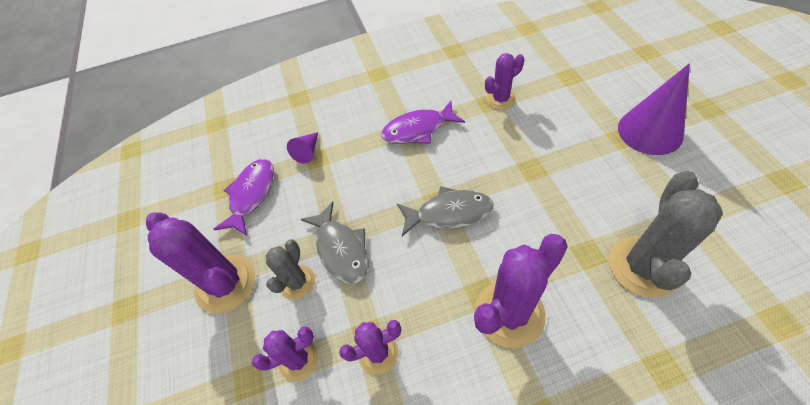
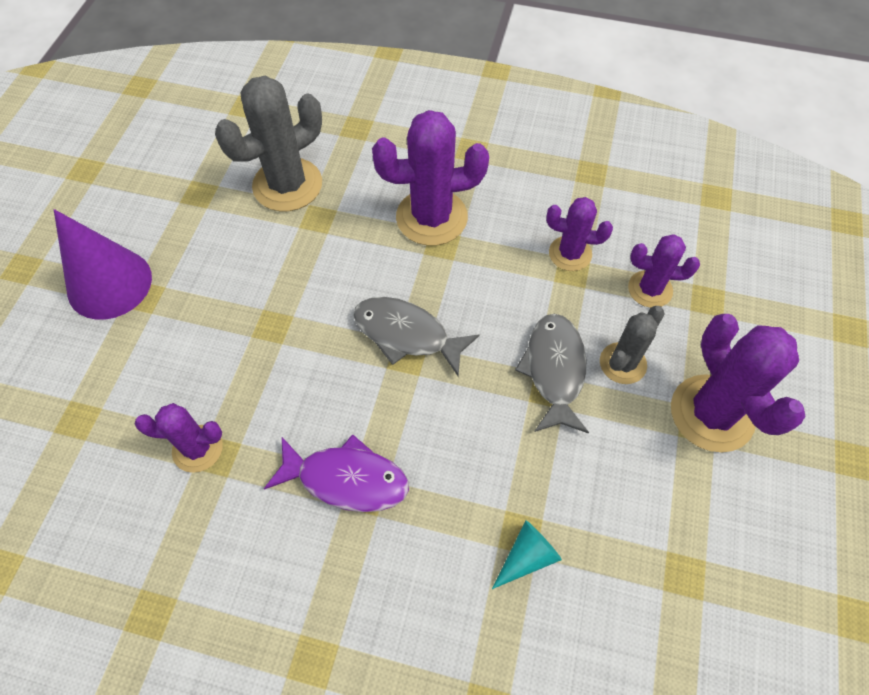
camera: 155 degrees left, 5 degrees up
(251, 194) = (643, 531): purple fish -> none
(308, 151) = (527, 557): purple cone -> turquoise cone

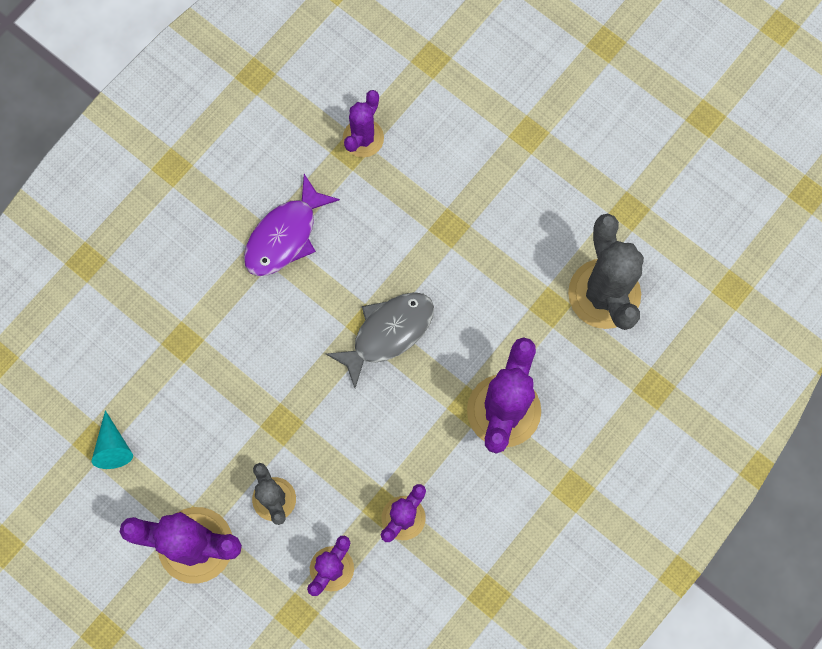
camera: 115 degrees right, 15 degrees up
(109, 284) = (555, 110): purple cone -> none
(527, 557) = (163, 337): turquoise cone -> turquoise cone (113, 447)
(554, 370) = (296, 438): grey fish -> none

